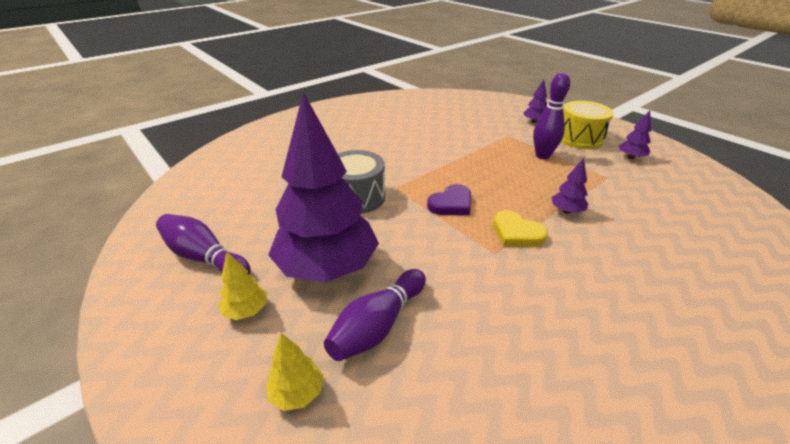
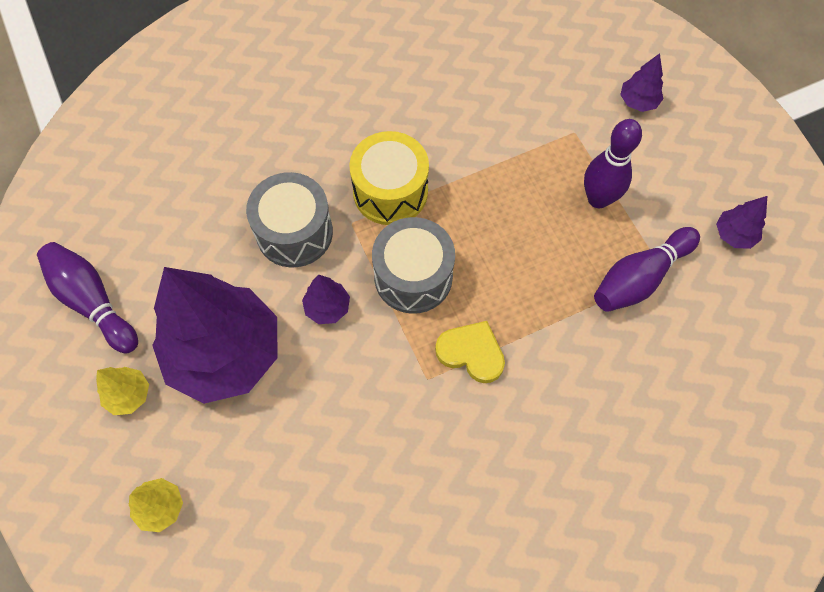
camera: 15 degrees right, 30 degrees up
(378, 325) = (256, 450): purple bowling pin -> purple bowling pin (640, 278)
(451, 204) = (413, 277): purple heart -> grey drum
(516, 233) = (471, 353): yellow heart -> yellow heart turned 150 degrees clockwise
(566, 211) = (559, 329): purple tree -> purple tree (327, 307)
(579, 138) = (685, 166): yellow drum -> yellow drum (390, 191)

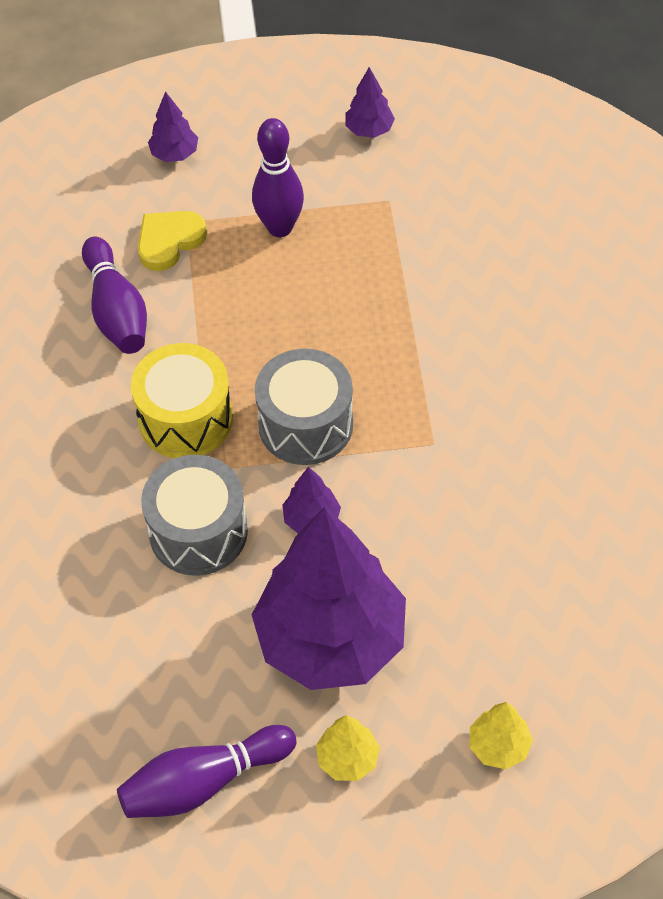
camera: 70 degrees left, 10 degrees down
(471, 353) = (417, 394): yellow heart -> yellow heart (169, 241)
(640, 278) = (387, 222): purple bowling pin -> purple bowling pin (116, 310)

